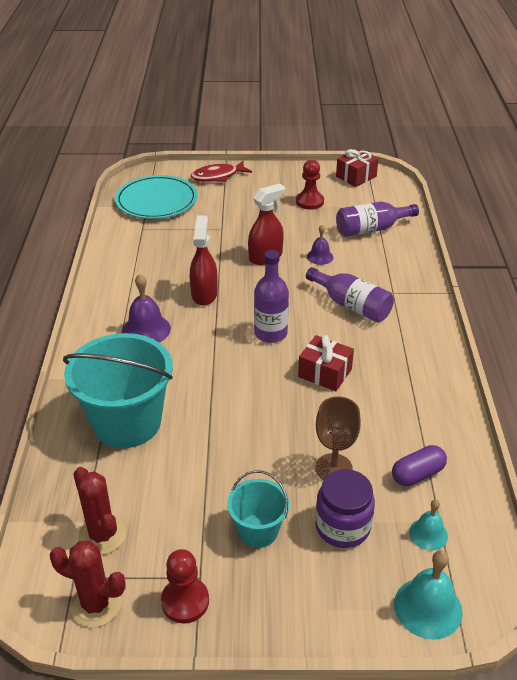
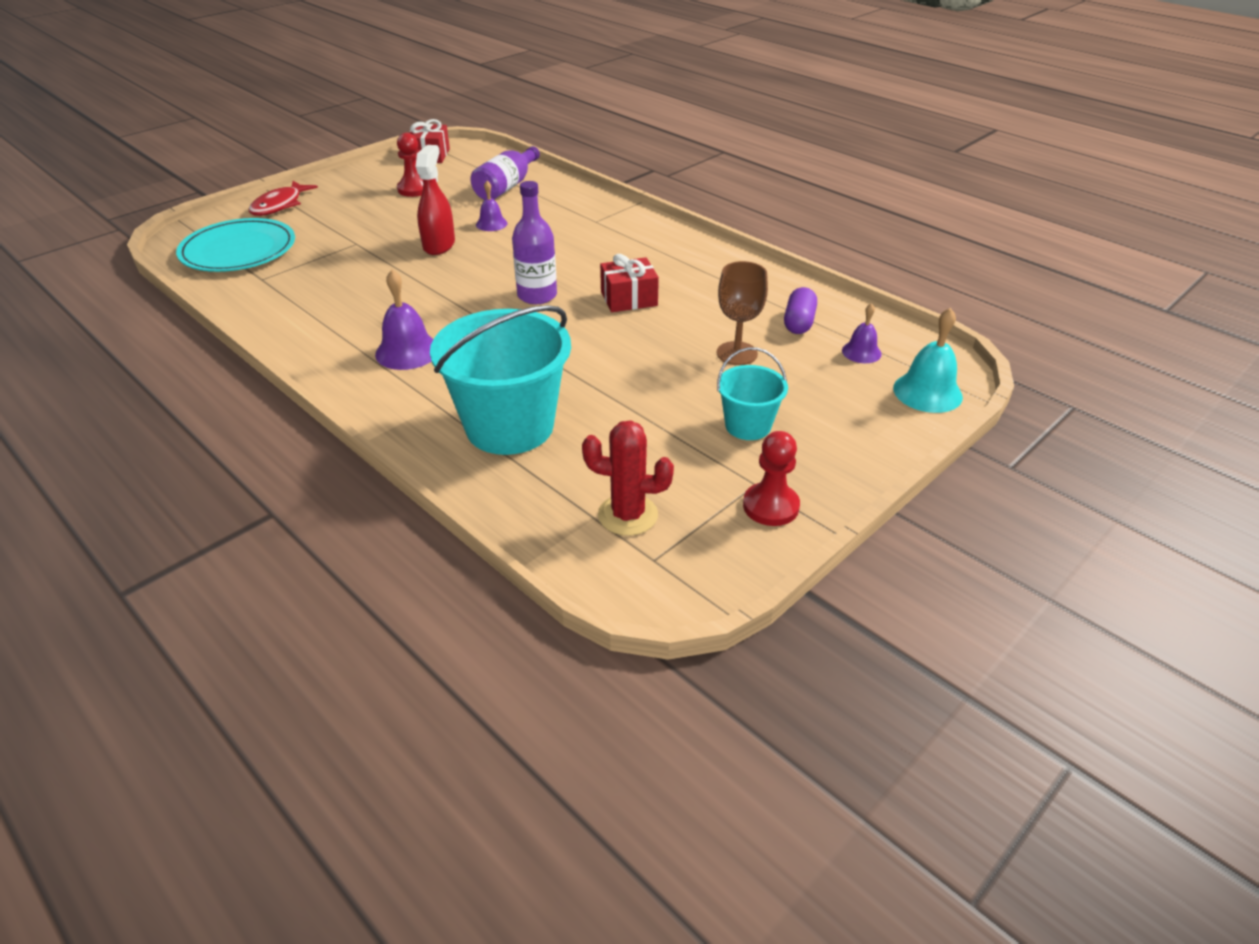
camera: 45 degrees left, 0 degrees up
(96, 604) = (705, 562): red cactus -> none
(204, 294) = (423, 298): red spray bottle -> none
(342, 526) = (802, 384): purple jar -> none
(352, 306) = (576, 245): purple bottle -> none
(428, 534) = (861, 352): turquoise bell -> purple bell

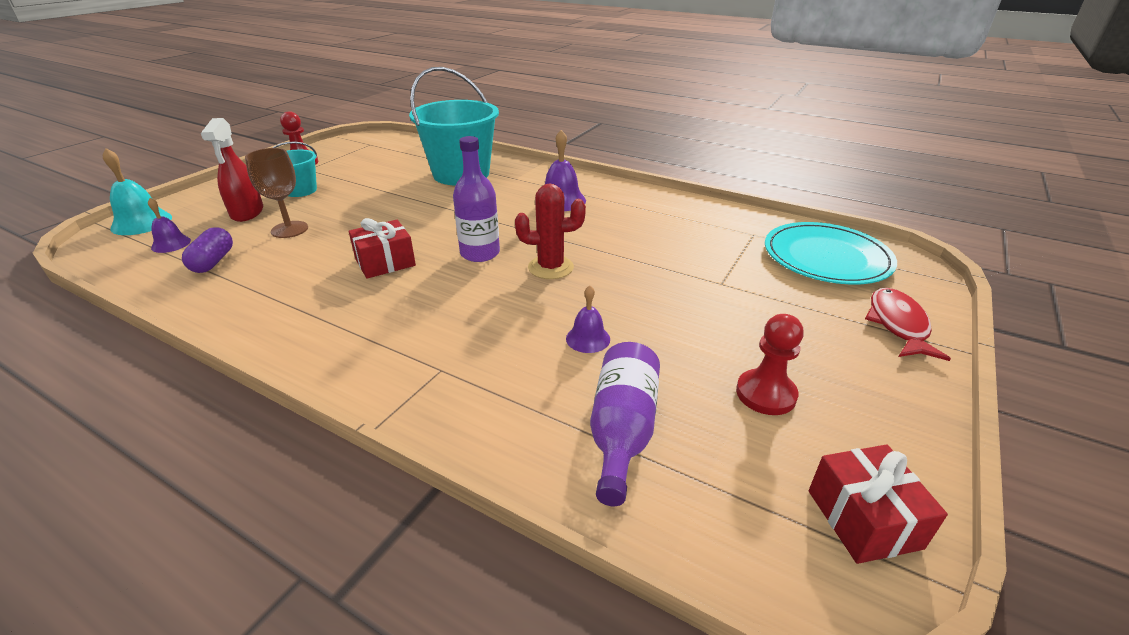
camera: 165 degrees right, 5 degrees down
(439, 245) = (626, 295): red spray bottle -> red spray bottle (247, 212)
(628, 515) = (383, 153): red cactus -> red cactus (550, 267)

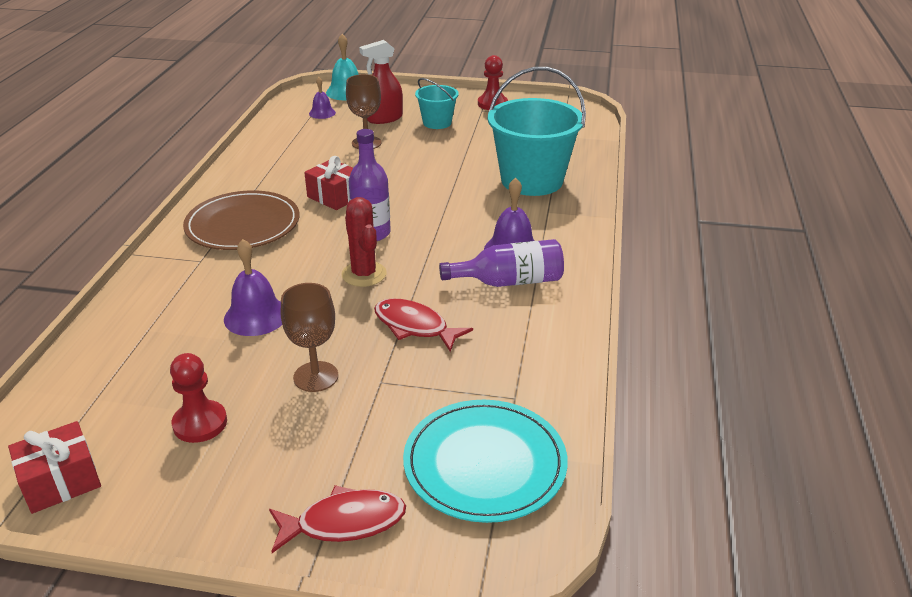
camera: 70 degrees right, 0 degrees up
(213, 262) = (305, 135): purple capsule -> none
(384, 328) = (243, 225): none -> brown plate
(588, 338) = (256, 316): purple bell -> purple bell, size x1.63
(622, 430) = (145, 352): purple bottle -> purple bottle (510, 281)
(648, 256) = (415, 326): none -> red fish
(705, 314) = (316, 376): none -> brown goblet

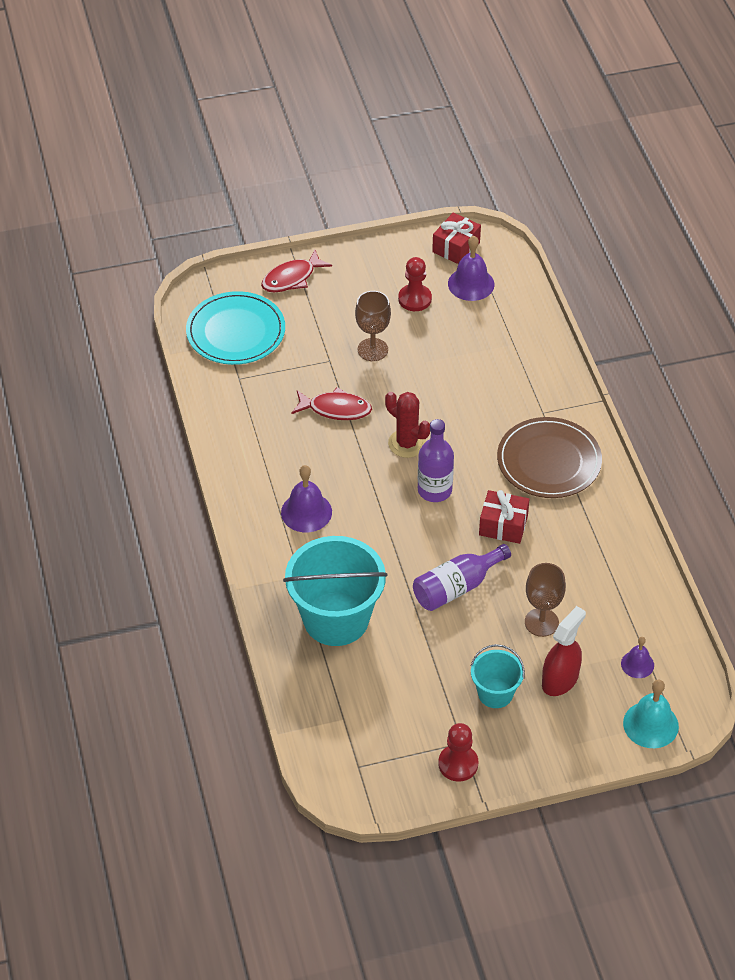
camera: 155 degrees right, 15 degrees up
(256, 316) = (452, 379): purple bell -> purple bell (471, 284)
(510, 281) = (290, 476): purple bottle -> purple bottle (456, 587)

